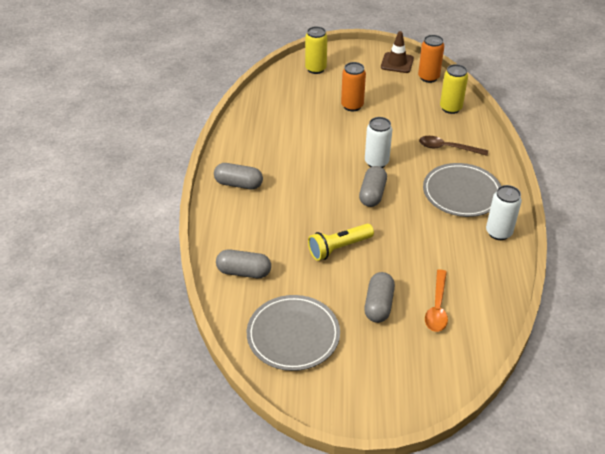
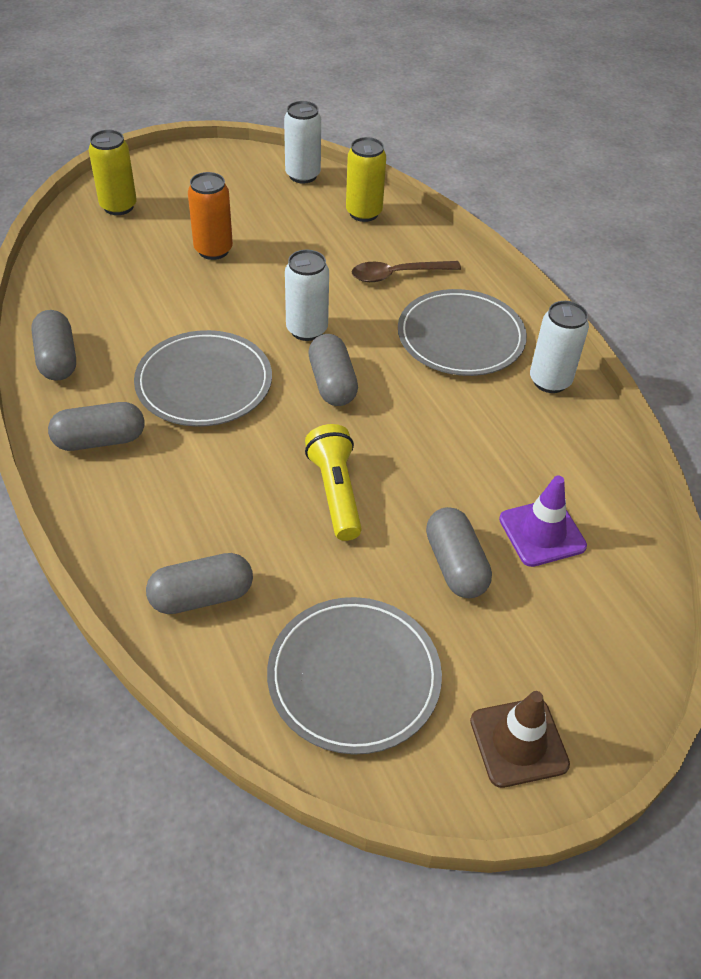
camera: 30 degrees left, 5 degrees up
(240, 139) = (57, 359): none -> grey capsule
(305, 173) = (204, 383): none -> grey plate
(339, 248) = (335, 492): yellow flashlight -> yellow flashlight turned 135 degrees clockwise
(397, 63) = (242, 165): brown traffic cone -> brown traffic cone (518, 742)
(428, 77) = (303, 175): orange can -> white can
(437, 307) = (542, 533): orange spoon -> purple traffic cone

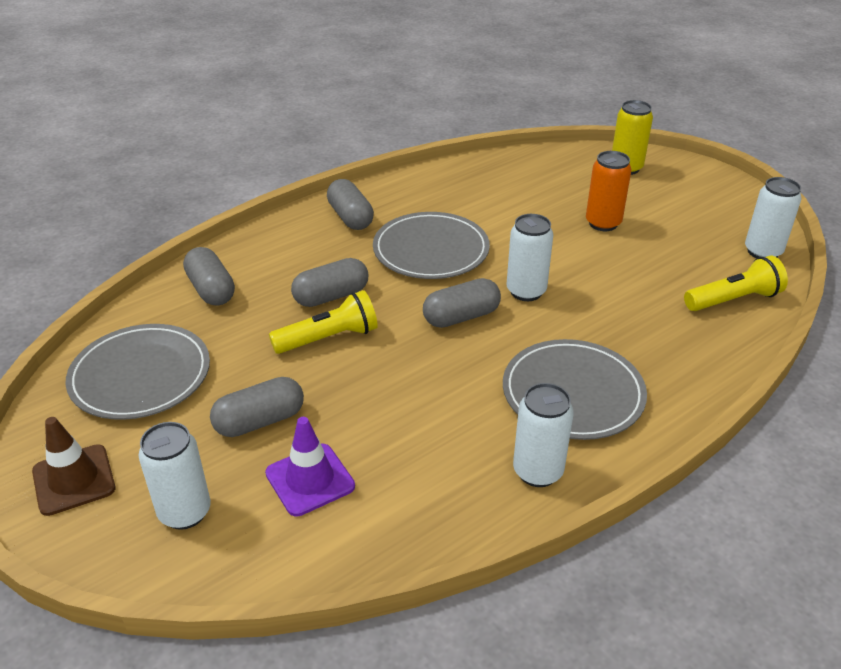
camera: 80 degrees right, 10 degrees down
(57, 359) = (426, 182): grey capsule -> grey capsule (331, 296)
(363, 213) = (733, 299): yellow can -> yellow flashlight
(397, 275) = (646, 336): brown spoon -> none
(574, 636) = (185, 512): none -> white can

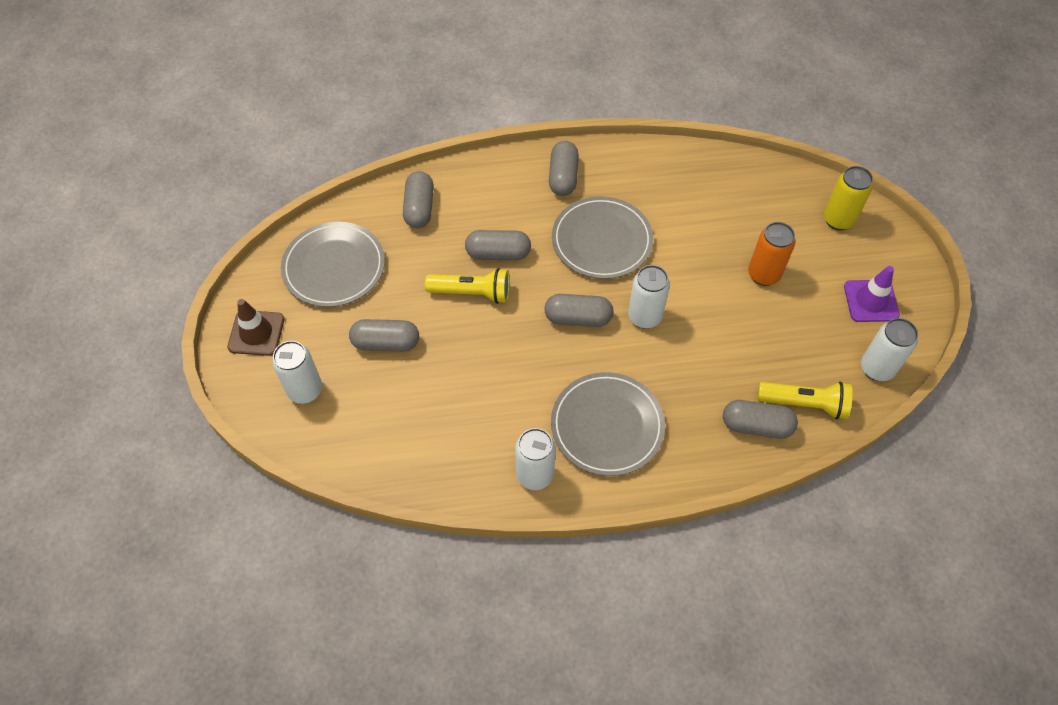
camera: 30 degrees right, 20 degrees up
(310, 480) = (389, 405): purple traffic cone -> purple traffic cone (871, 301)
(711, 333) = (756, 426): none -> grey capsule

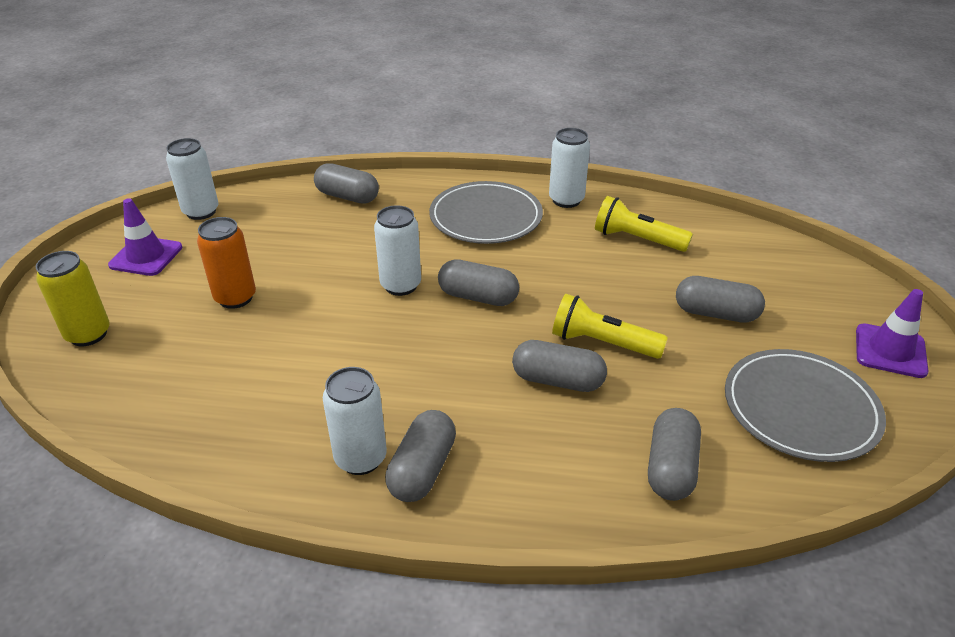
camera: 165 degrees left, 20 degrees down
(256, 333) = (890, 351): brown traffic cone -> purple traffic cone
(305, 390) = (808, 289): white can -> white can (360, 458)
(602, 240) = (408, 369): grey plate -> none
(804, 404) = (291, 202): yellow flashlight -> yellow flashlight (637, 239)

